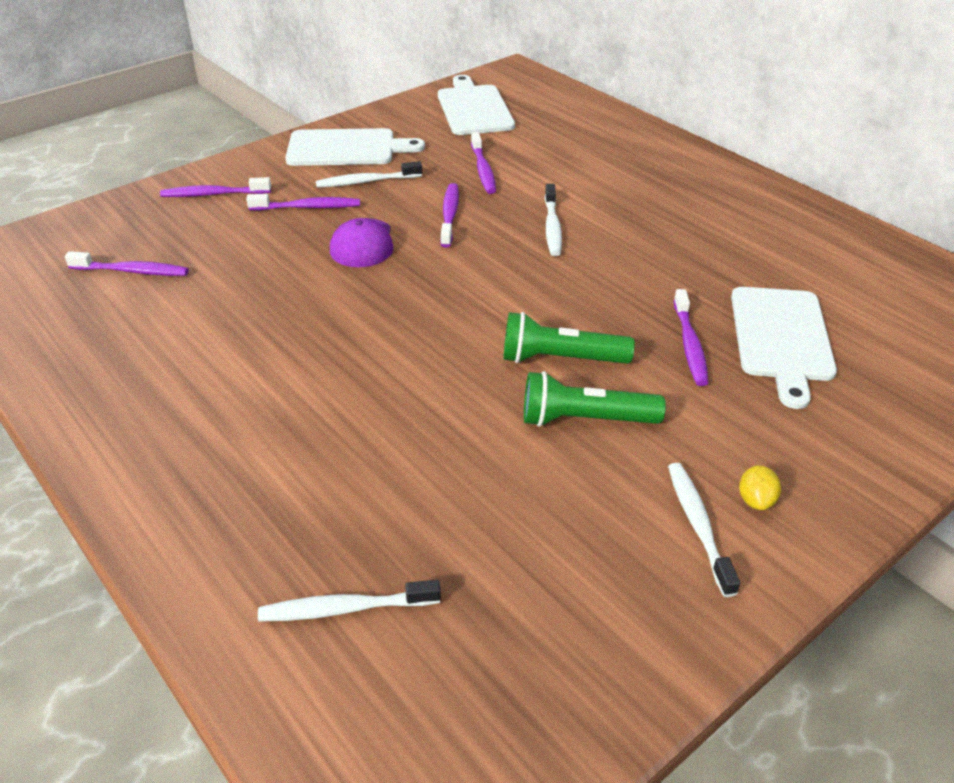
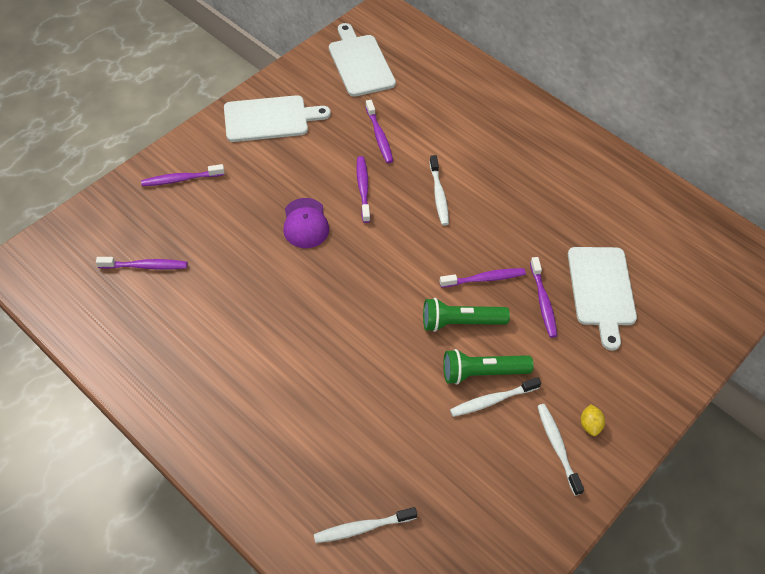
camera: 10 degrees left, 15 degrees up
(307, 207) = (256, 188): purple toothbrush -> purple toothbrush (484, 279)
(366, 181) = (294, 156): white toothbrush -> white toothbrush (492, 400)

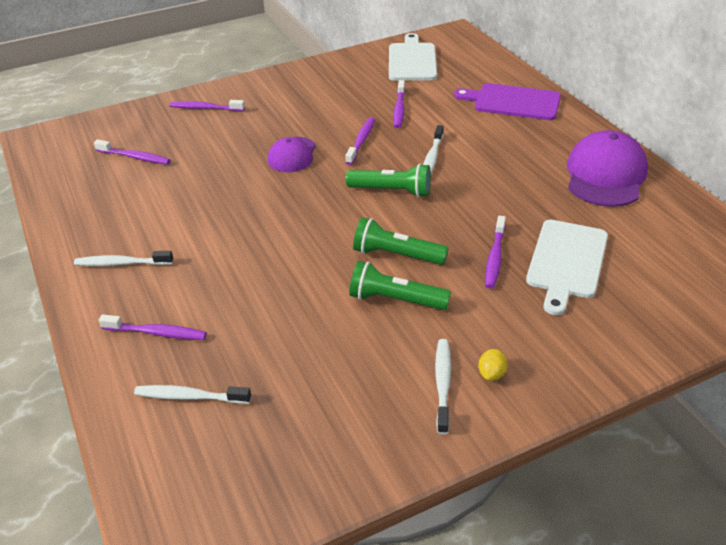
camera: 25 degrees right, 15 degrees down
(270, 119) = (307, 83): white cutting board -> none
(421, 246) = (392, 191): none -> green flashlight
(481, 102) = (513, 102): none -> purple cutting board
(484, 279) = (441, 227): purple toothbrush -> purple toothbrush (156, 333)
(492, 400) = (392, 325): white toothbrush -> white toothbrush (122, 263)
(596, 180) = (605, 175): none -> purple cap

